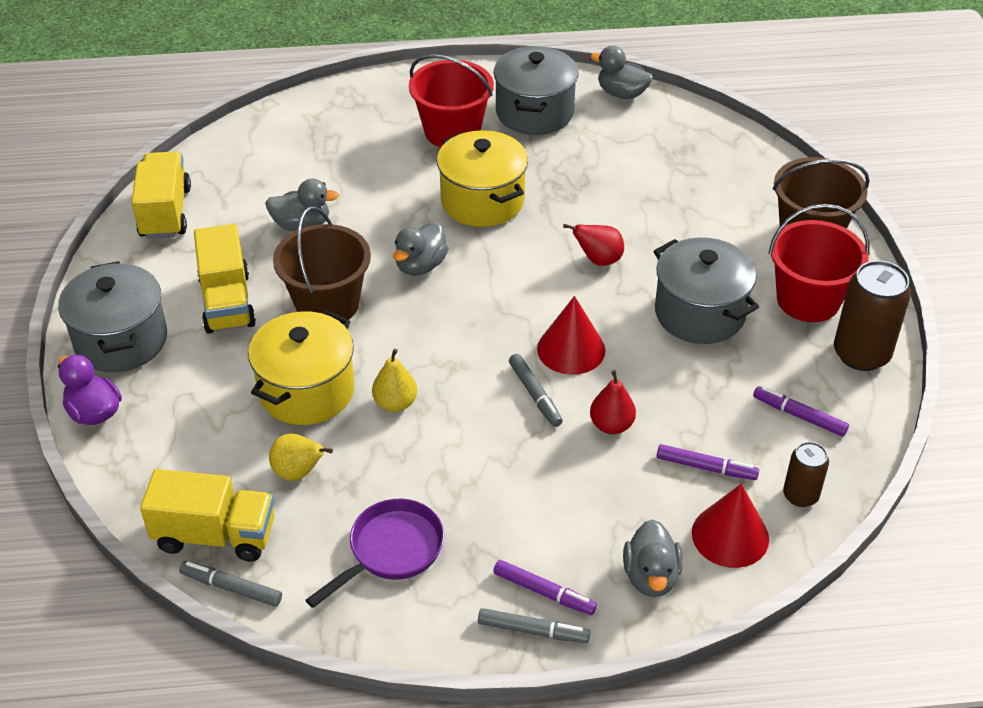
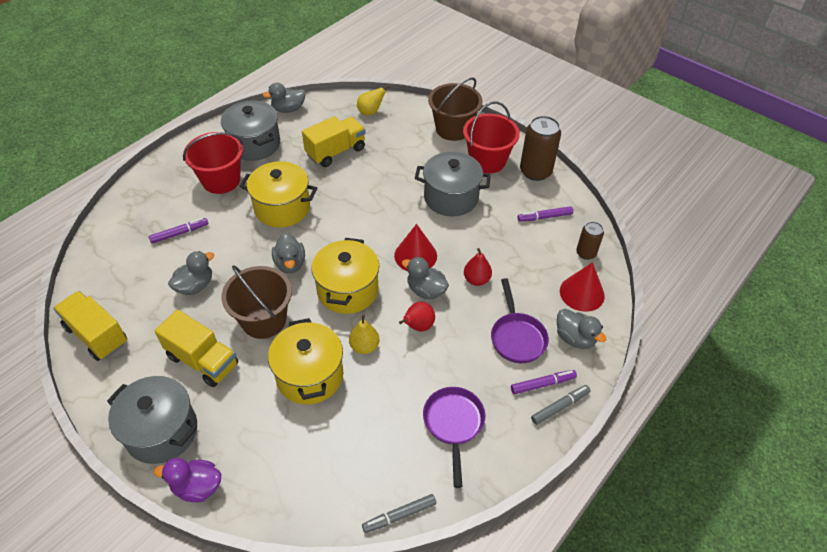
camera: 45 degrees left, 5 degrees up
(215, 535) = (356, 495): yellow truck -> yellow truck (336, 152)
(298, 472) = (359, 423): yellow pear -> yellow pear (370, 112)
(448, 334) = (347, 290): none -> yellow pot
(535, 395) = (426, 290): grey marker -> grey duck
(579, 521) = (517, 337): none -> purple pan
(598, 260) = (376, 202): red pear -> red pear (418, 326)
(706, 467) = (537, 269): purple marker -> purple marker (180, 233)

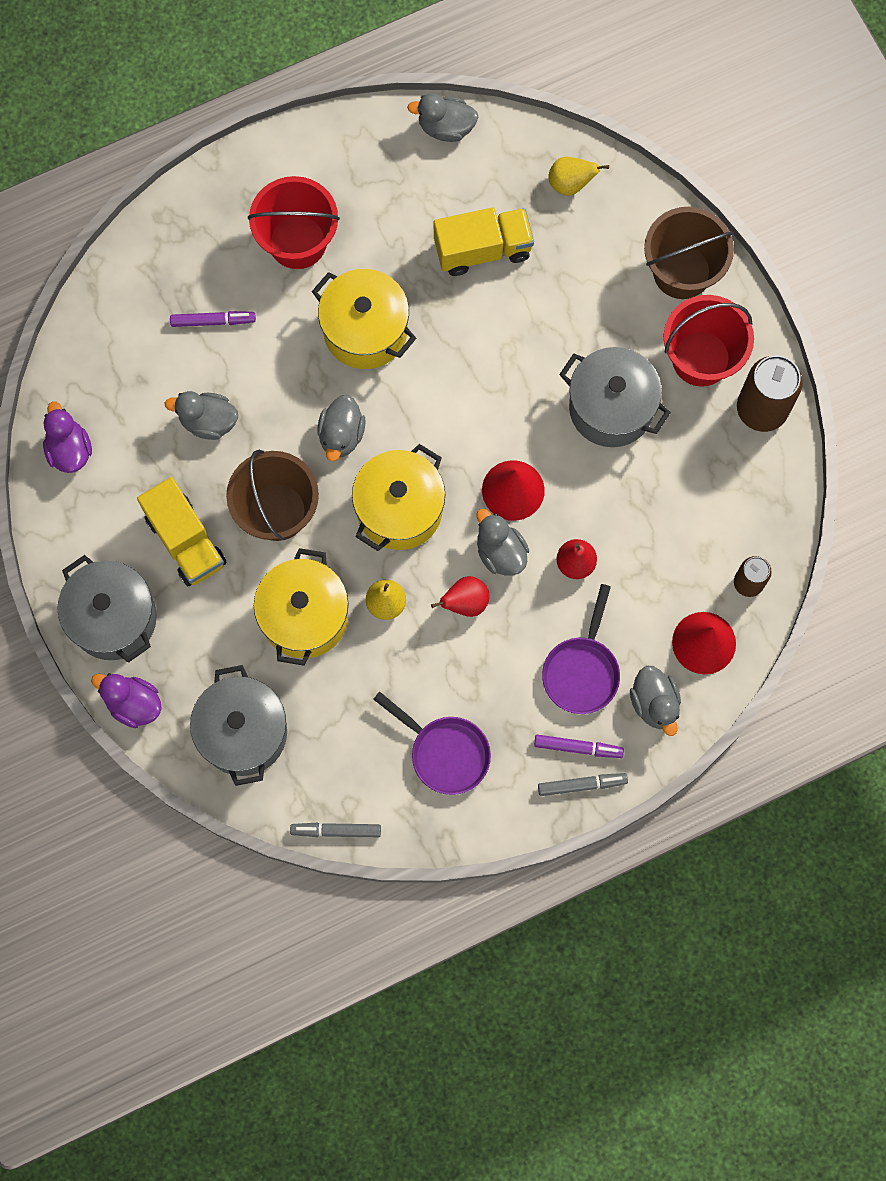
camera: 25 degrees right, 25 degrees up
(96, 335) = (69, 450): yellow truck -> purple duck
(195, 286) = (208, 421): grey duck -> grey duck turned 150 degrees counterclockwise
(254, 144) = (369, 186): grey pot -> grey pot (243, 732)
(453, 424) = (445, 752): purple pan -> purple pan turned 105 degrees clockwise
(544, 217) = (726, 498): purple marker -> none

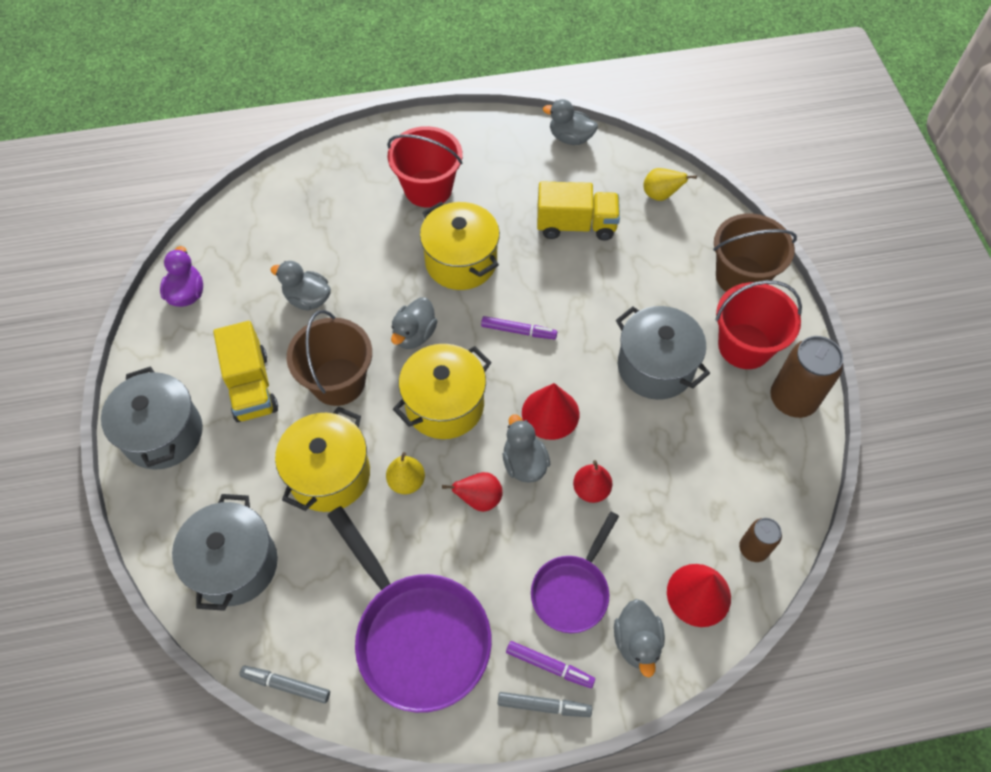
camera: 15 degrees right, 15 degrees down
(133, 704) = (148, 512): purple duck -> none
(213, 321) = (340, 228): purple marker -> purple marker (518, 331)
(445, 752) = (417, 635): purple pan -> purple pan, size x1.68

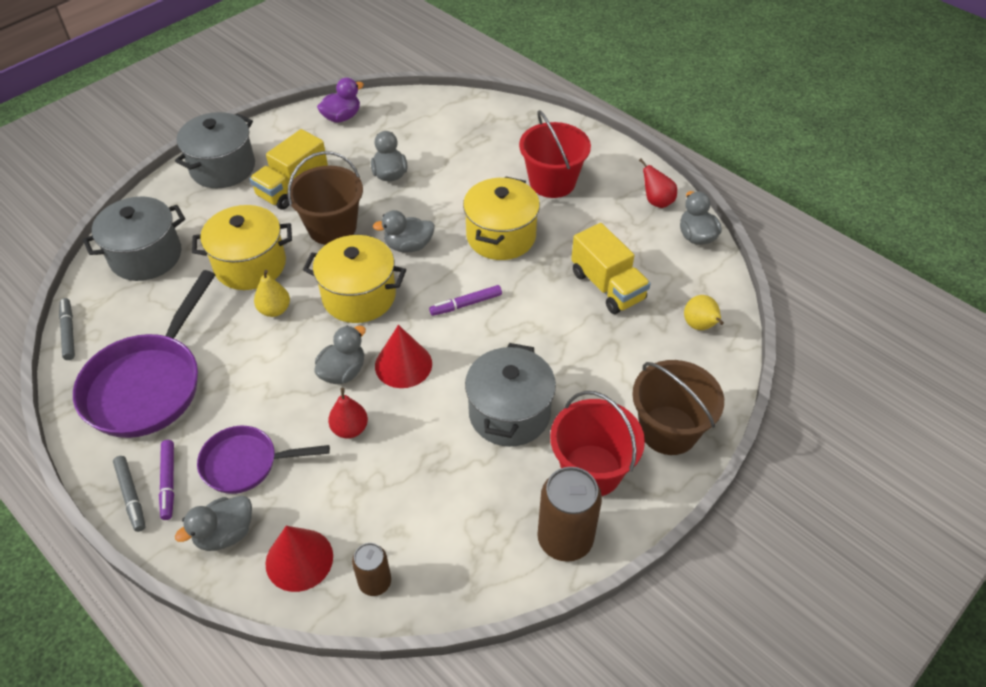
camera: 55 degrees right, 10 degrees down
(479, 499) = (290, 360): red pear -> red pear (656, 201)
(518, 331) = (466, 304): purple marker -> purple marker turned 90 degrees clockwise

